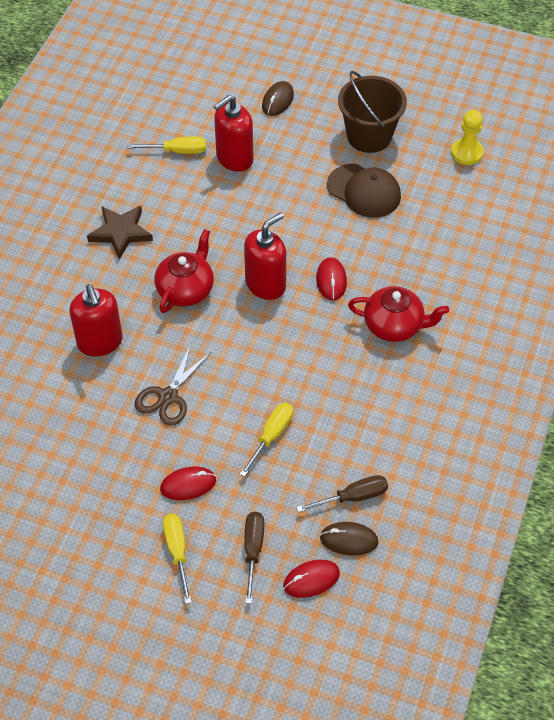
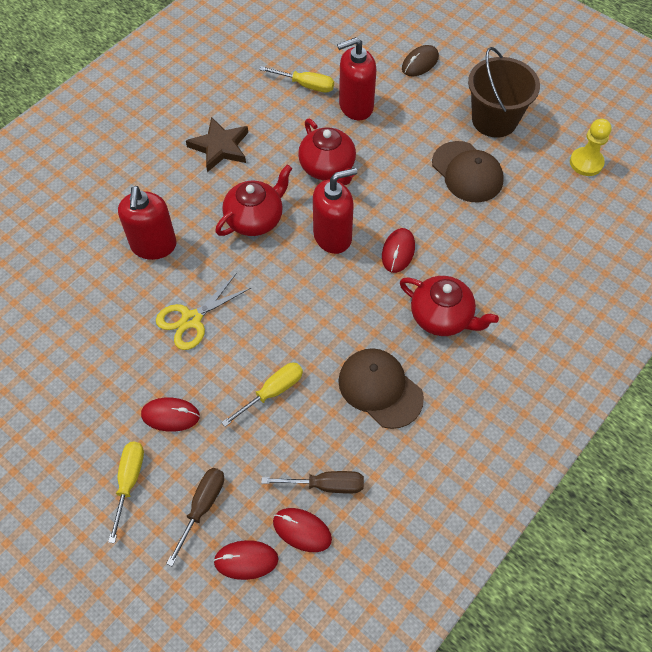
camera: 20 degrees right, 5 degrees up
(168, 397) = (191, 319): brown scissors -> yellow scissors
(233, 223) = (328, 167): none -> red teapot
(349, 540) = (302, 530): brown mouse -> red mouse
(366, 403) = (380, 389): none -> brown cap

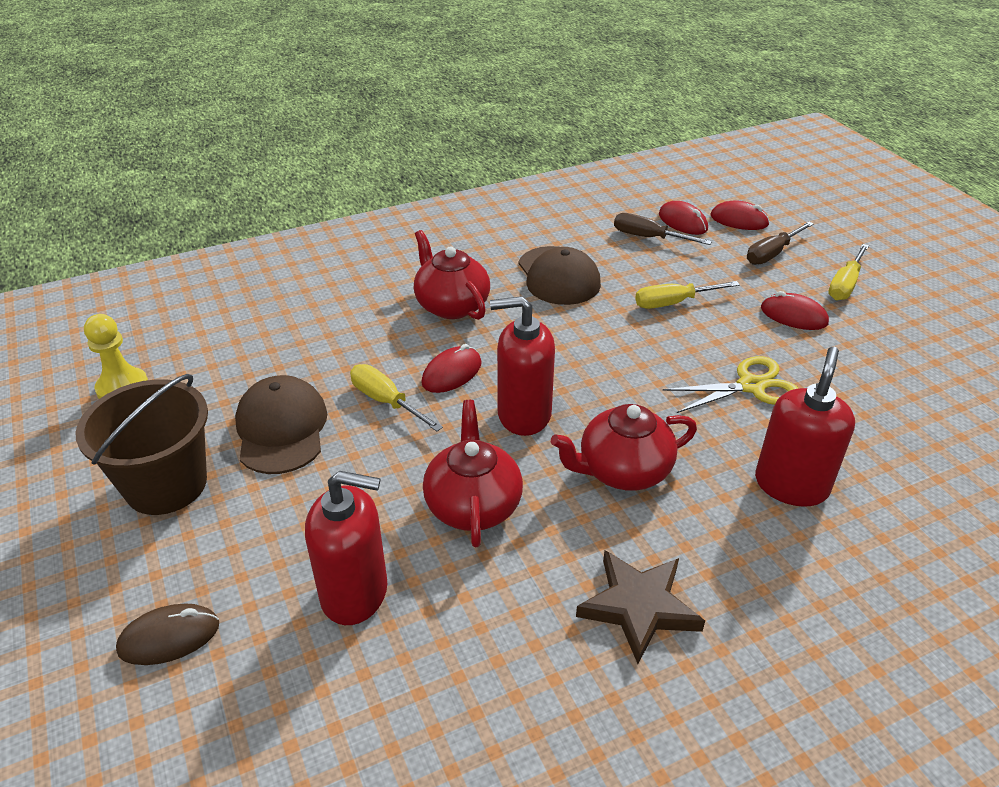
camera: 155 degrees left, 20 degrees down
(305, 85) = (414, 678): yellow screwdriver -> yellow screwdriver (386, 401)

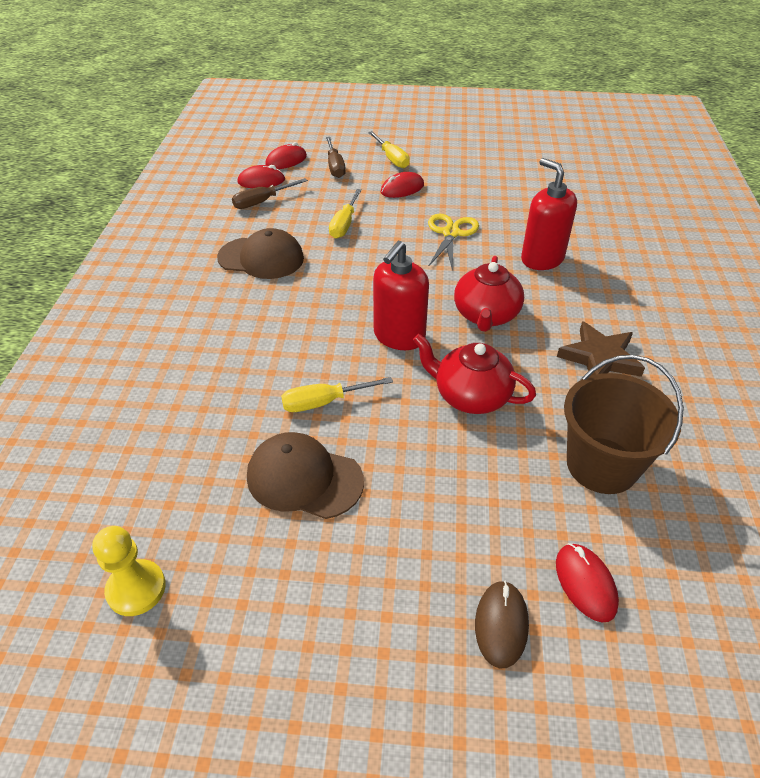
camera: 60 degrees left, 5 degrees up
(166, 484) = (314, 584): brown bucket -> brown bucket (601, 465)
(355, 593) = (517, 489): red soap dispenser -> none
(451, 305) = (239, 324): red teapot -> none
(452, 373) = (323, 354): red mouse -> red mouse (585, 583)

